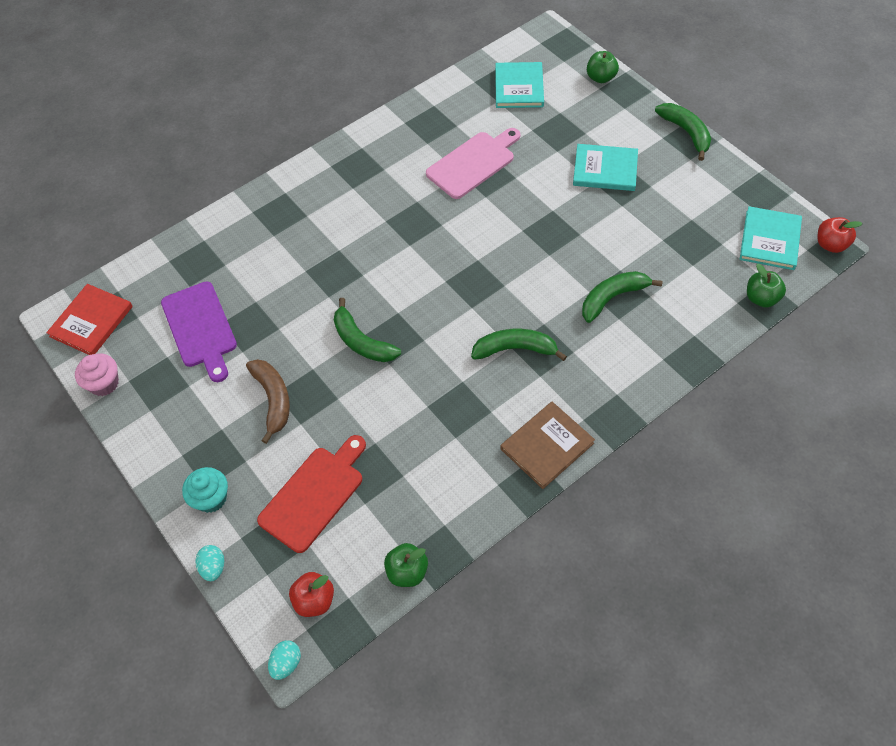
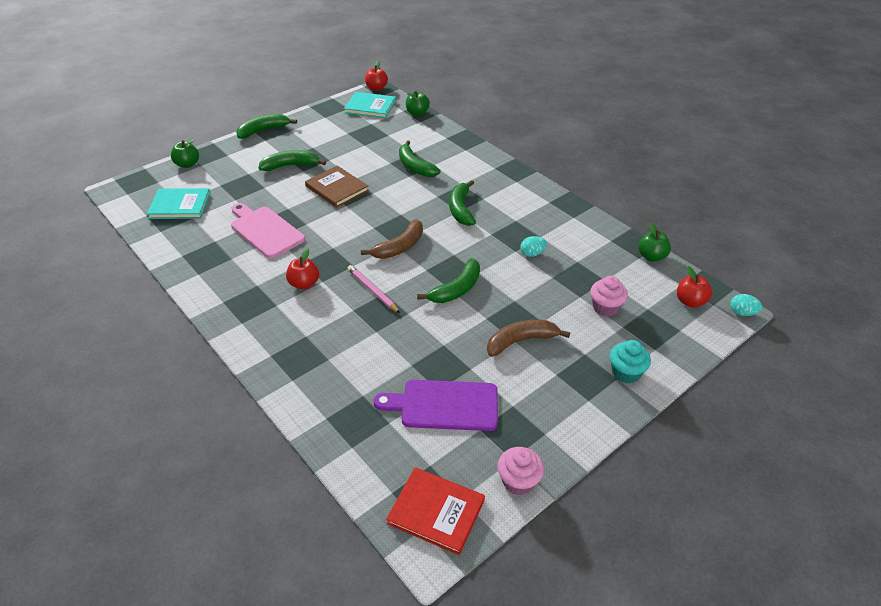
camera: 95 degrees left, 15 degrees down
(200, 328) = (444, 405): purple cutting board -> purple cutting board turned 150 degrees counterclockwise
(213, 567) = (686, 363): turquoise egg -> turquoise egg (532, 254)
(315, 495) = (605, 308): red cutting board -> pink cupcake
(367, 264) = (372, 290): none -> pink pencil
(382, 206) = (304, 284): none -> red apple
(439, 286) = (399, 247): none -> brown banana
(547, 446) = (540, 196): brown book -> brown book (337, 188)
(605, 169) = (291, 166): turquoise book -> green banana

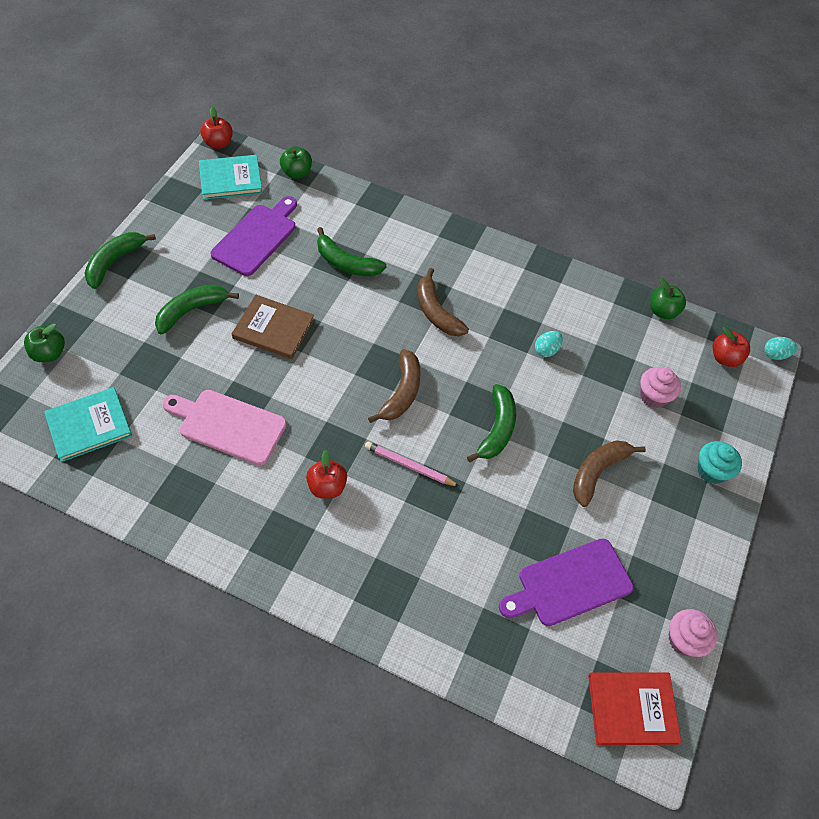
camera: 30 degrees left, 15 degrees up
(364, 139) = (257, 237): none -> purple cutting board
(461, 209) = (436, 312): green banana -> brown banana

